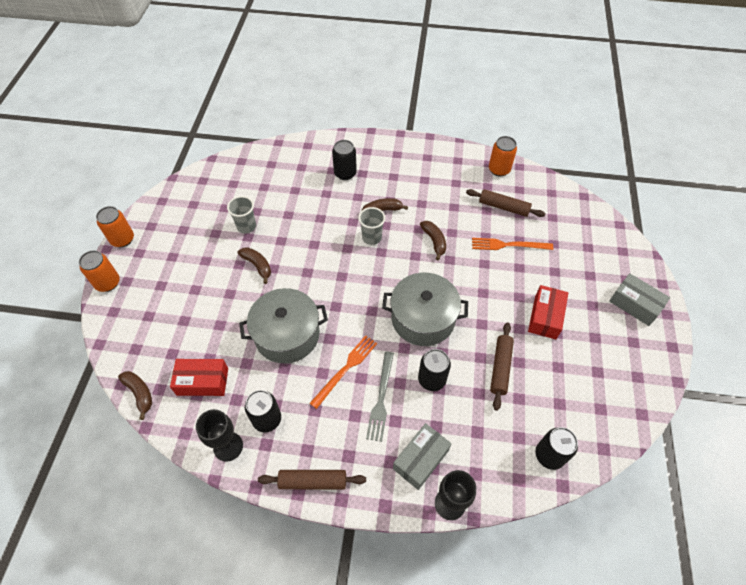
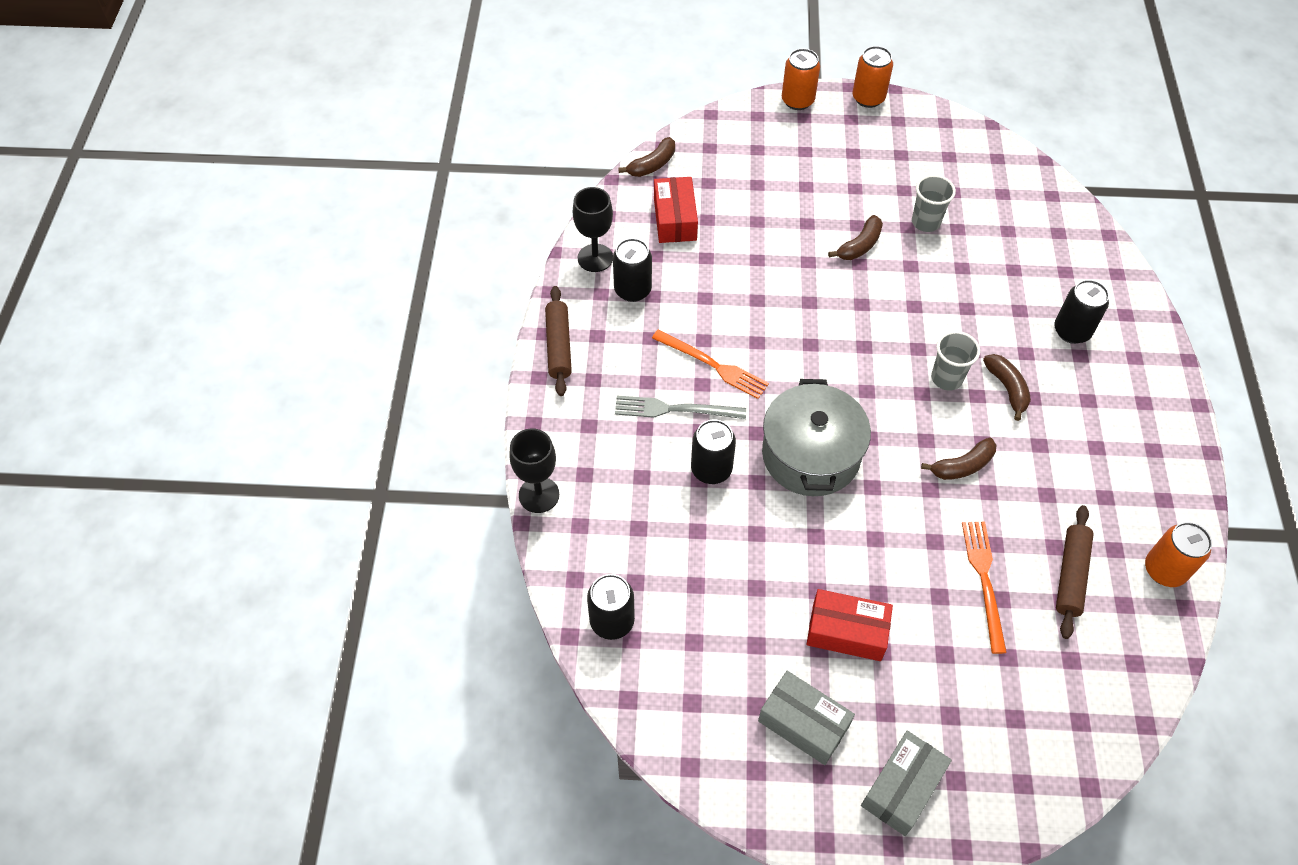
camera: 85 degrees right, 0 degrees up
(287, 334) = (755, 294): grey pot -> none
(421, 459) = (594, 460): grey box -> grey box (803, 723)
(500, 367) = (743, 560): brown rolling pin -> none

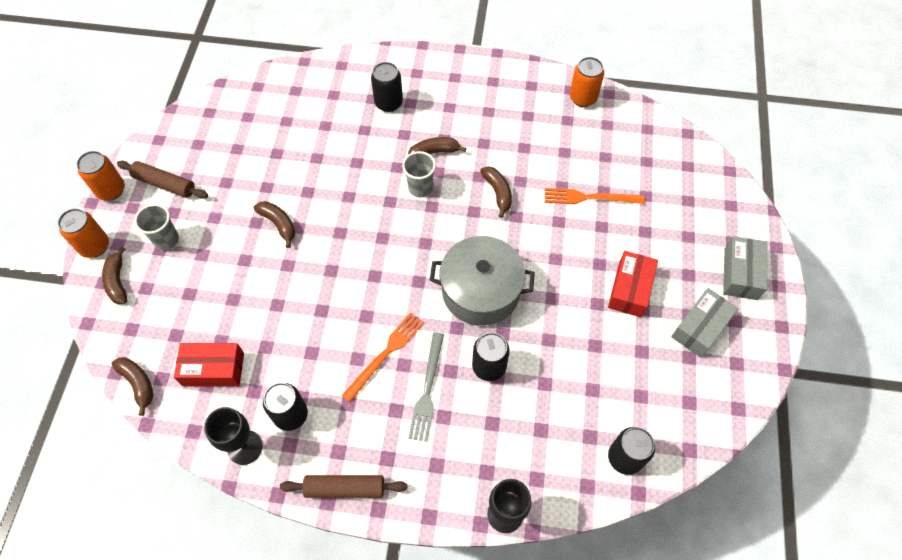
camera: 85 degrees left, 5 degrees up
(761, 126) = (118, 281): none -> brown banana
(902, 787) = (740, 273): grey box -> grey box turned 60 degrees clockwise
(925, 222) = (264, 173): grey cup -> grey cup (166, 240)
(1070, 575) = (586, 148): brown rolling pin -> brown rolling pin (164, 184)

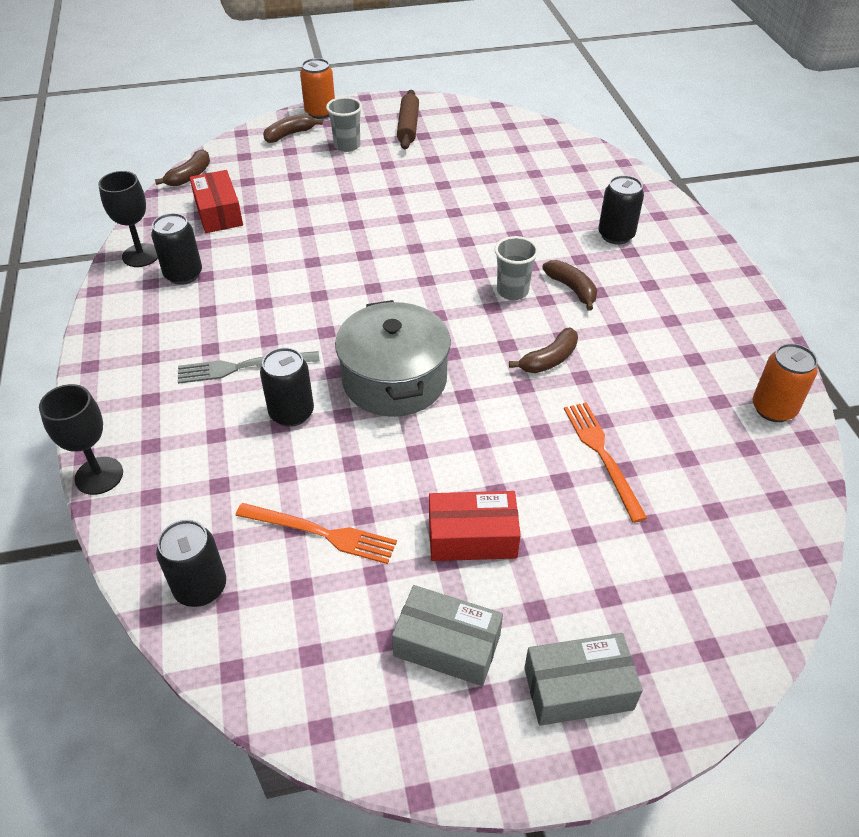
camera: 70 degrees right, 15 degrees down
(111, 190) = (384, 102): orange can -> none
(279, 224) = (402, 205): brown banana -> none
(345, 488) = (109, 334): brown rolling pin -> none
(385, 354) = (277, 322): orange fork -> orange fork (321, 533)

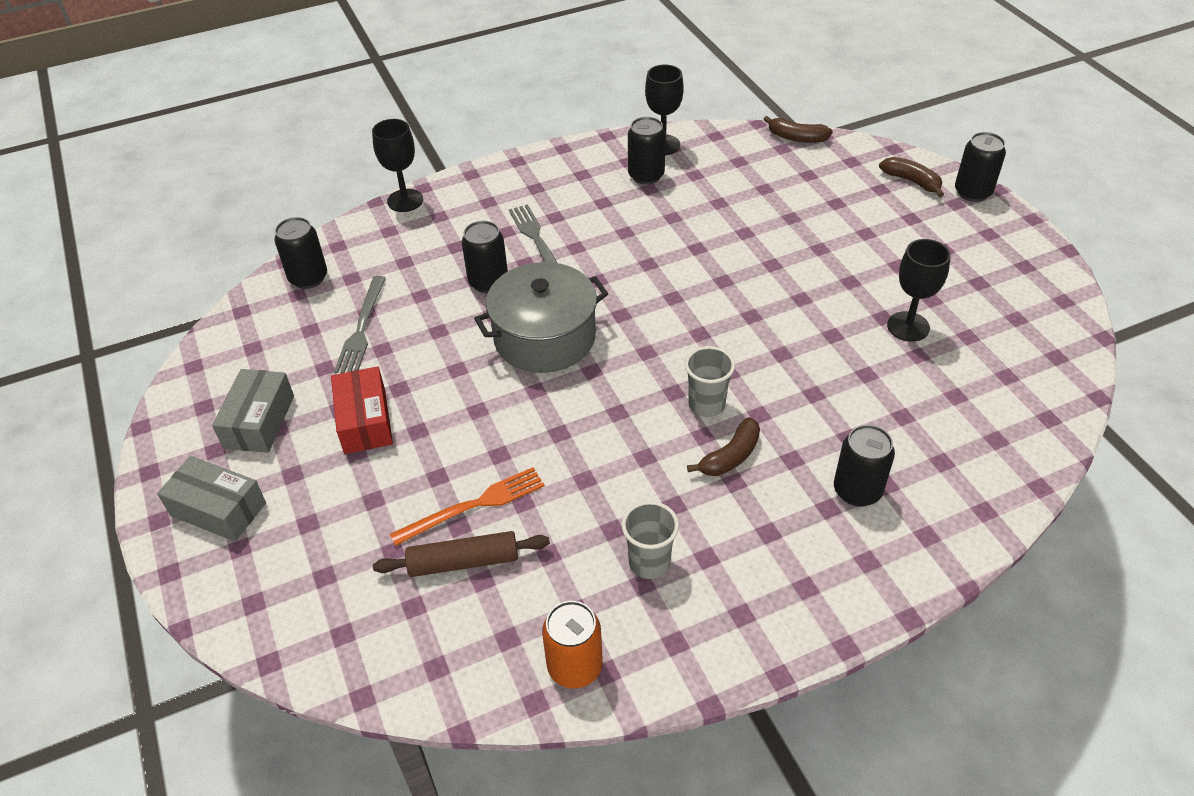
camera: 80 degrees right, 0 degrees up
(218, 213) = (746, 171): red box -> none
(320, 112) = (972, 192): orange can -> black can
(321, 533) = (362, 328): orange fork -> grey fork
(347, 146) = (916, 227): grey cup -> grey cup (649, 562)
(408, 126) = (990, 266): brown rolling pin -> brown rolling pin (463, 561)
(458, 176) = (908, 326): none -> black goblet
(549, 360) = (603, 449): brown banana -> none
(578, 688) = (218, 509): grey box -> grey box turned 45 degrees counterclockwise

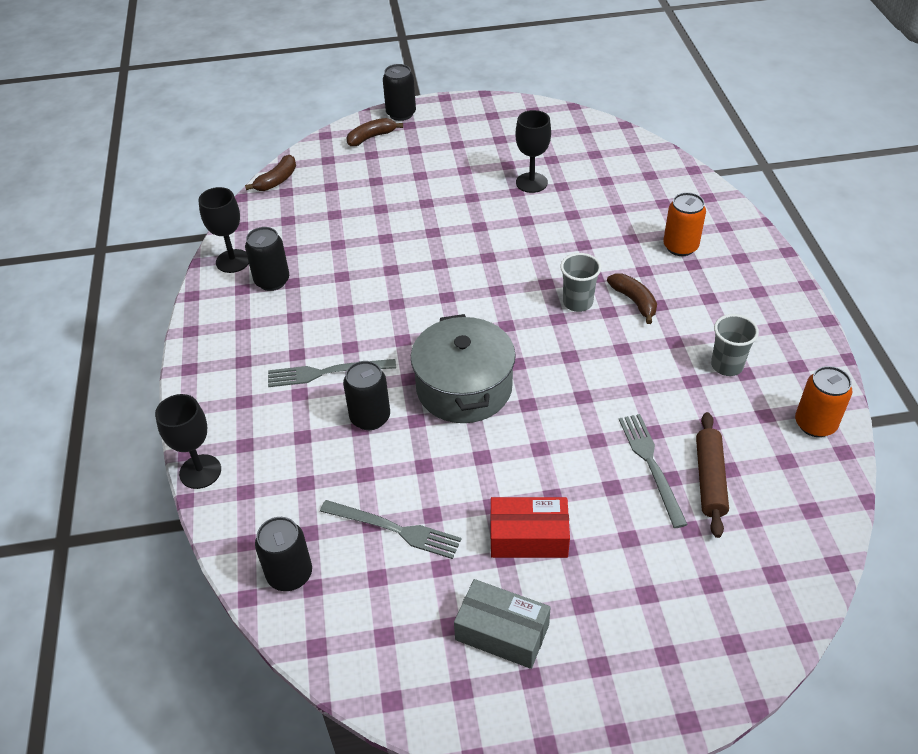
camera: 75 degrees left, 0 degrees up
(218, 509) = (614, 674): grey box -> none
(473, 505) = (651, 465): orange fork -> grey fork
(857, 491) = (680, 247): black can -> orange can

